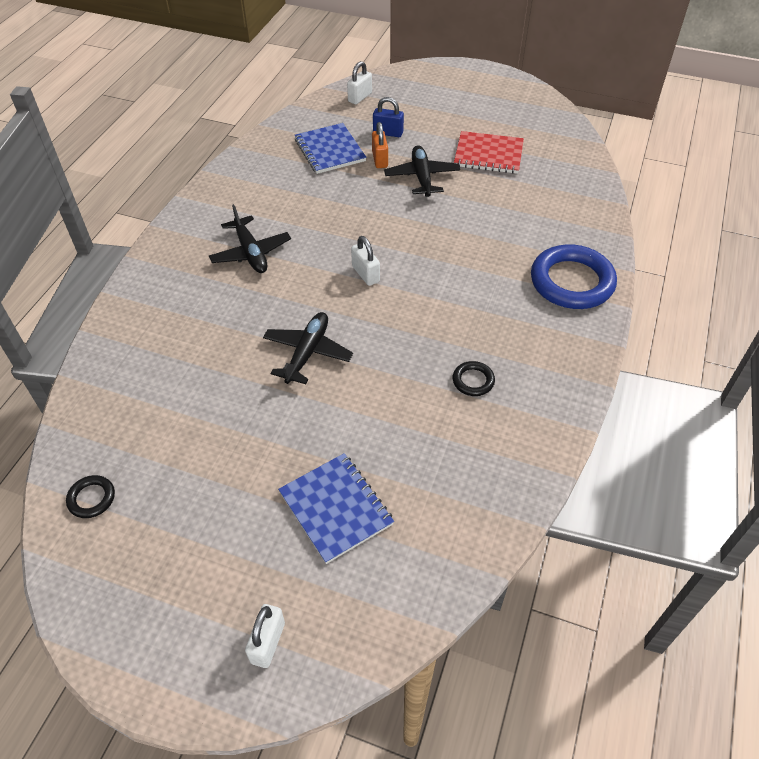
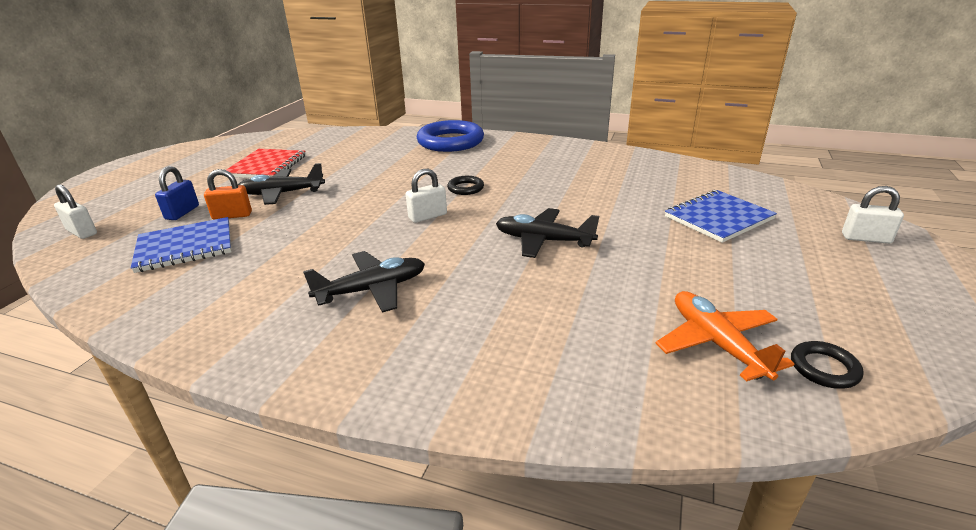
camera: 90 degrees left, 20 degrees down
(137, 441) = (716, 343): none -> orange plane
(473, 381) = (560, 172): black ring -> black ring (465, 188)

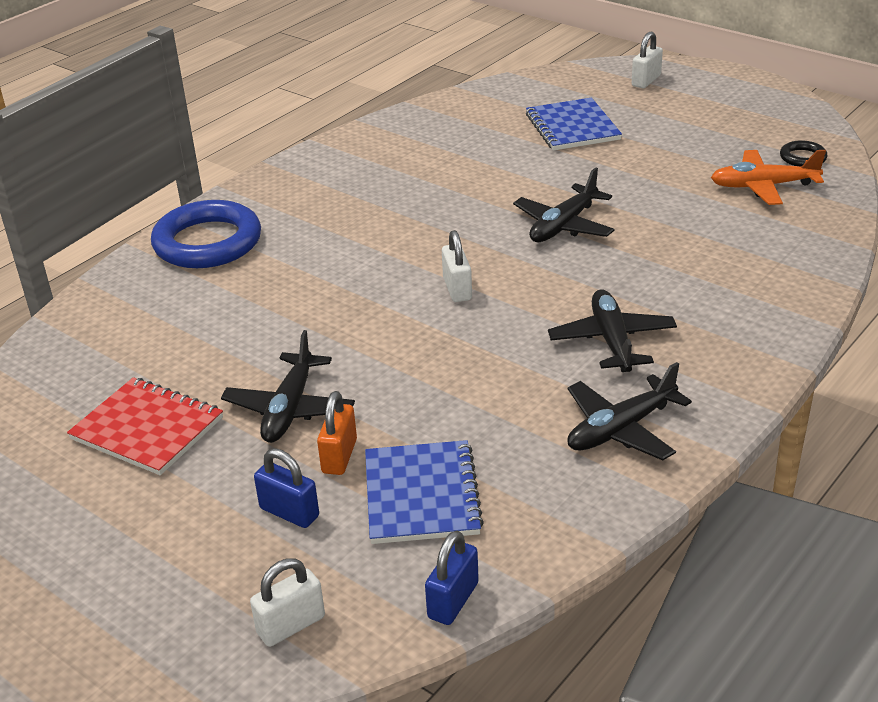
camera: 70 degrees left, 5 degrees up
(73, 276) = (453, 600): none -> blue padlock
(244, 312) = (621, 429): none -> black plane
(465, 188) = (393, 252): black ring -> none

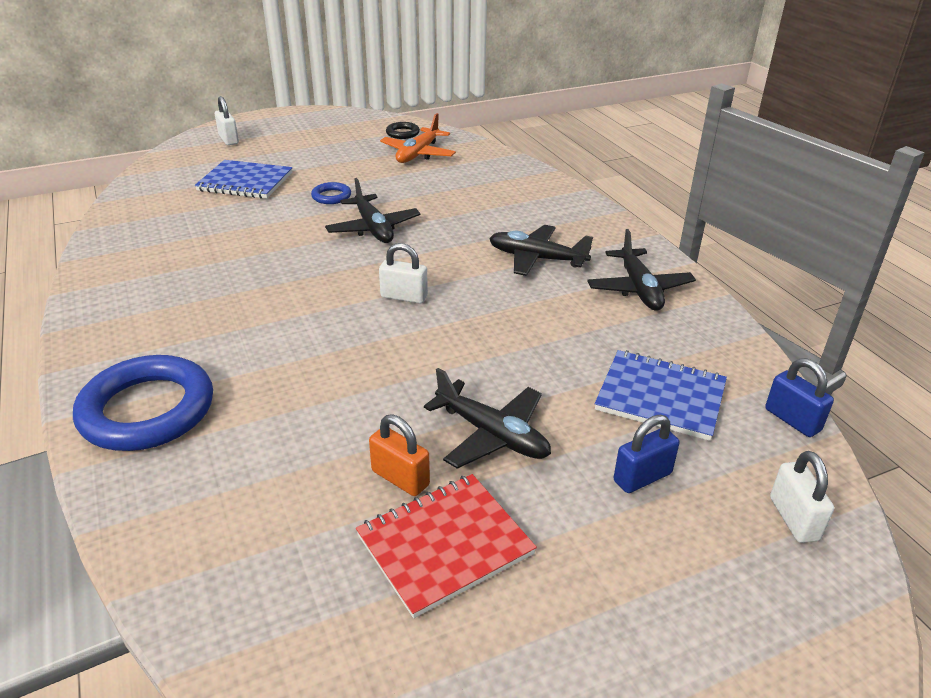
camera: 65 degrees left, 0 degrees up
(339, 456) = (582, 425): orange padlock -> orange padlock (400, 478)
(599, 179) = (331, 196): none -> blue ring

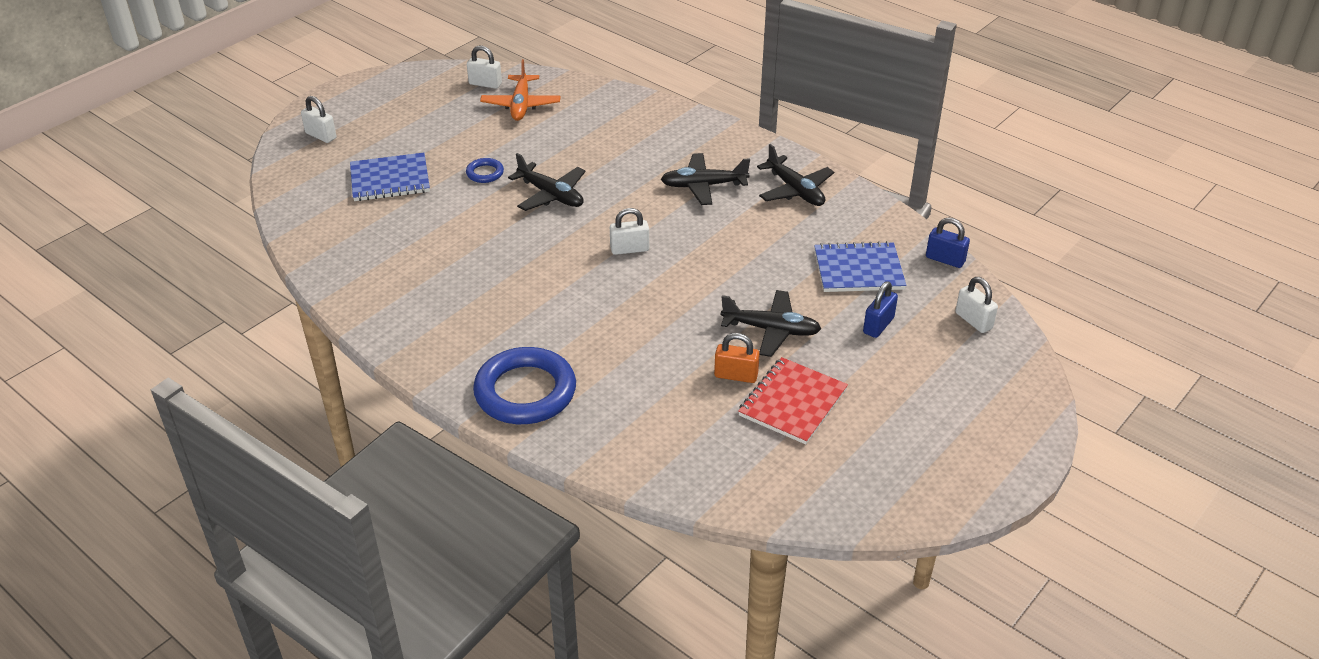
camera: 25 degrees left, 5 degrees up
(402, 133) = (485, 84): black ring -> white padlock

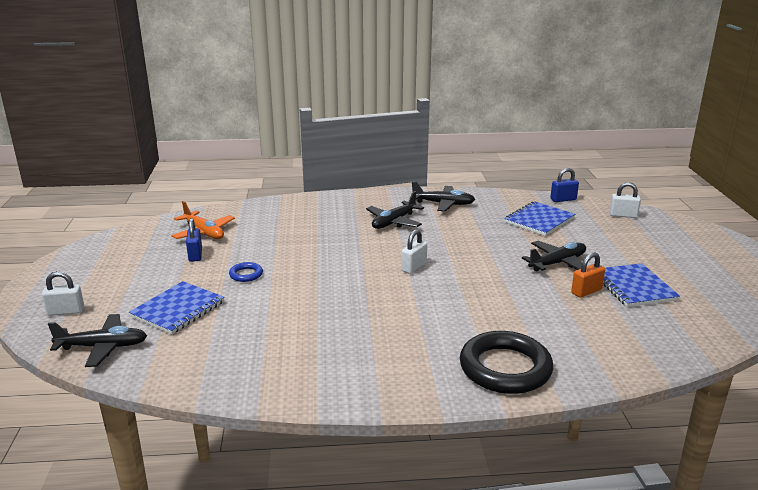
camera: 45 degrees left, 15 degrees down
(485, 84) = (156, 232): white padlock -> none
(525, 392) = (505, 368): blue ring -> black ring
(551, 195) = (314, 265): black plane -> black plane (103, 347)
(792, 403) = (633, 287): red notebook -> blue notebook
(878, 325) = (594, 236): blue padlock -> blue padlock (195, 255)

